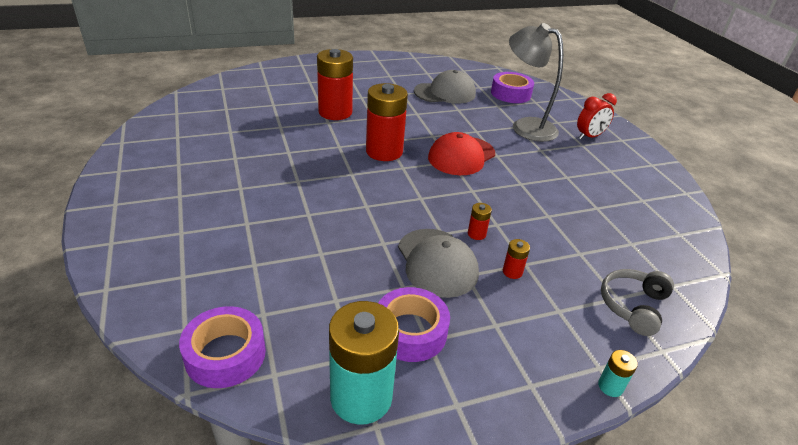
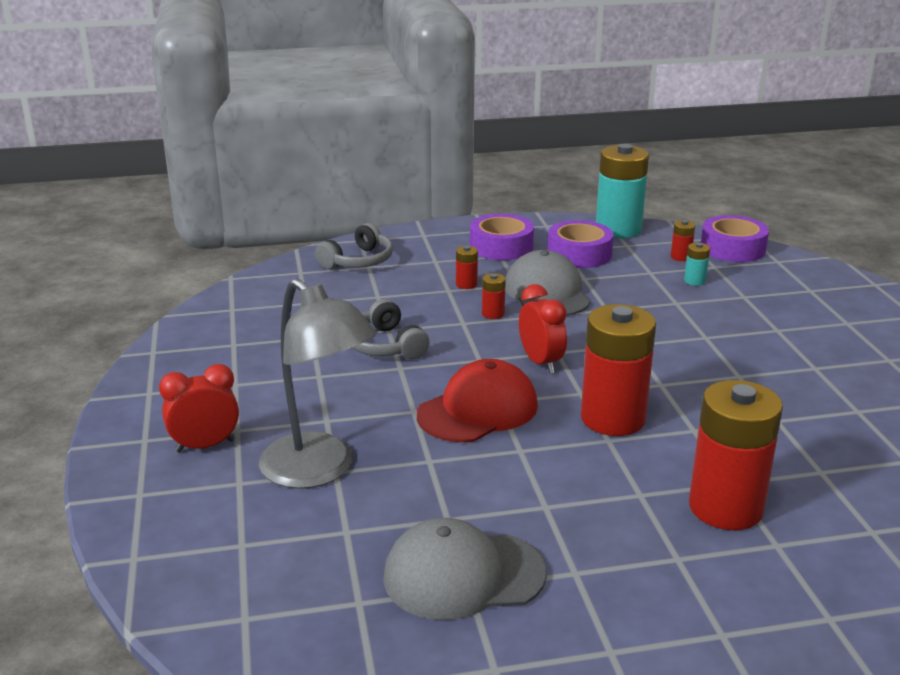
camera: 170 degrees left, 10 degrees down
(295, 331) = (680, 257): none -> red battery
(431, 188) = (540, 363): none -> red clock
(510, 94) = (287, 573): purple tape -> purple tape (501, 247)
(541, 200) = (384, 345): none -> grey headphones
(610, 386) = (423, 227): turquoise battery -> turquoise battery (694, 281)

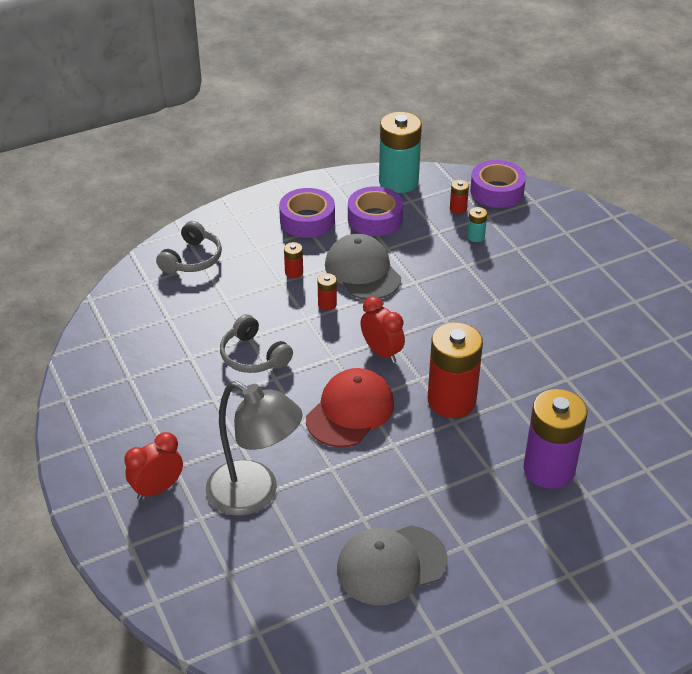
camera: 15 degrees left, 15 degrees up
(725, 508) = (549, 469): red battery -> purple battery

